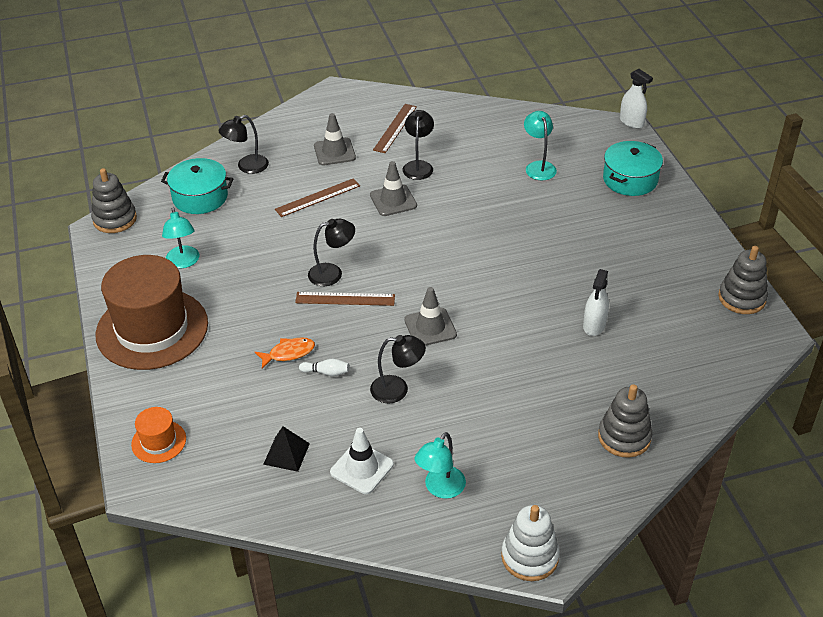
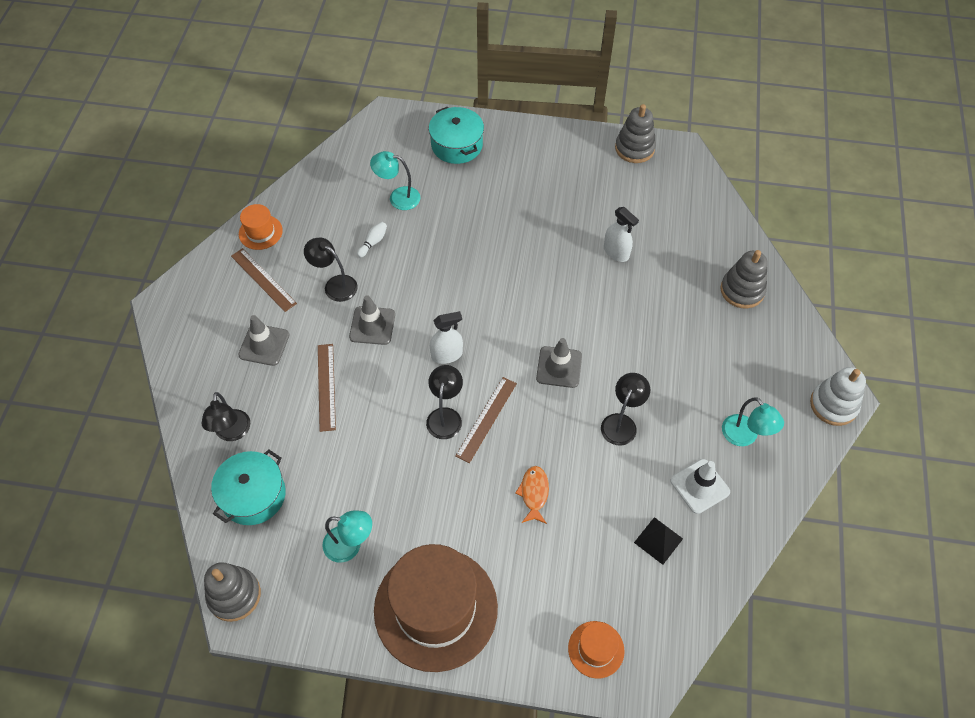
camera: 65 degrees left, 15 degrees up
(326, 372) = (574, 471): white bowling pin -> white bowling pin (373, 242)
(439, 109) = (260, 232): none -> orange hat
(631, 122) = (383, 107): white spray bottle -> white spray bottle (447, 355)

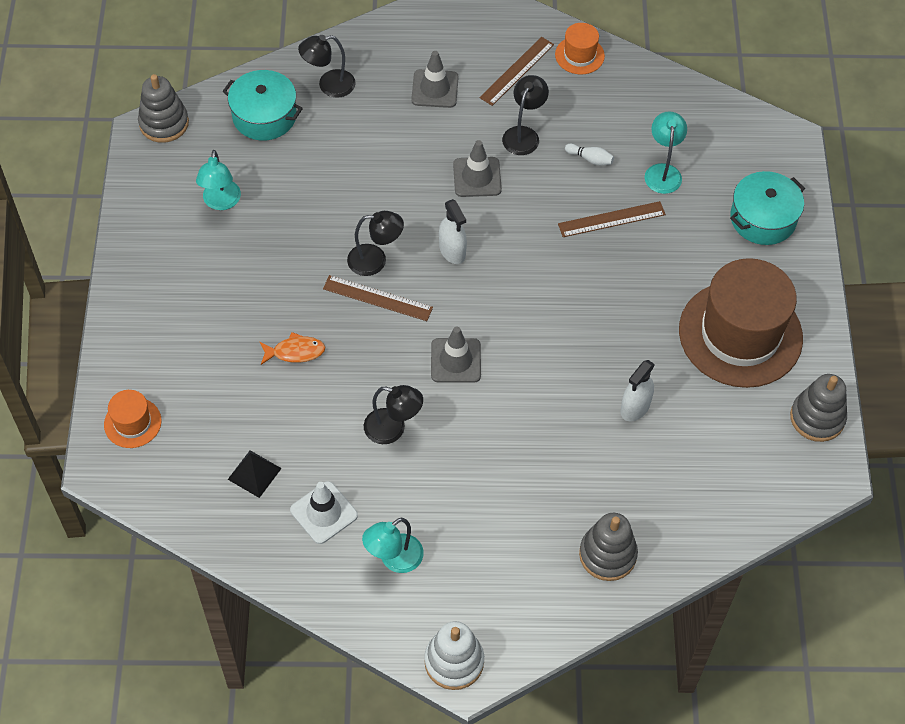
camera: 80 degrees right, 0 degrees up
(326, 386) = (394, 150): brown ruler -> brown ruler (611, 219)
(435, 608) = (164, 281): brown hat -> brown hat (740, 334)

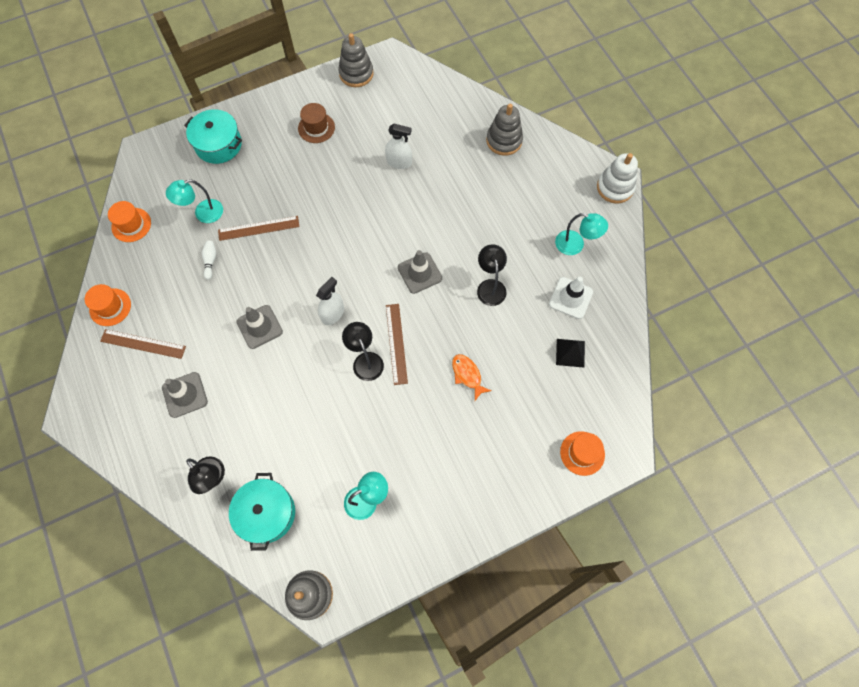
camera: 115 degrees left, 10 degrees up
(523, 134) = (205, 313): black lamp -> none
(611, 219) = (258, 228): brown ruler -> brown ruler turned 60 degrees counterclockwise
(681, 101) = (131, 225): none -> orange hat
(740, 334) = (316, 128): brown hat -> brown hat, size x0.44

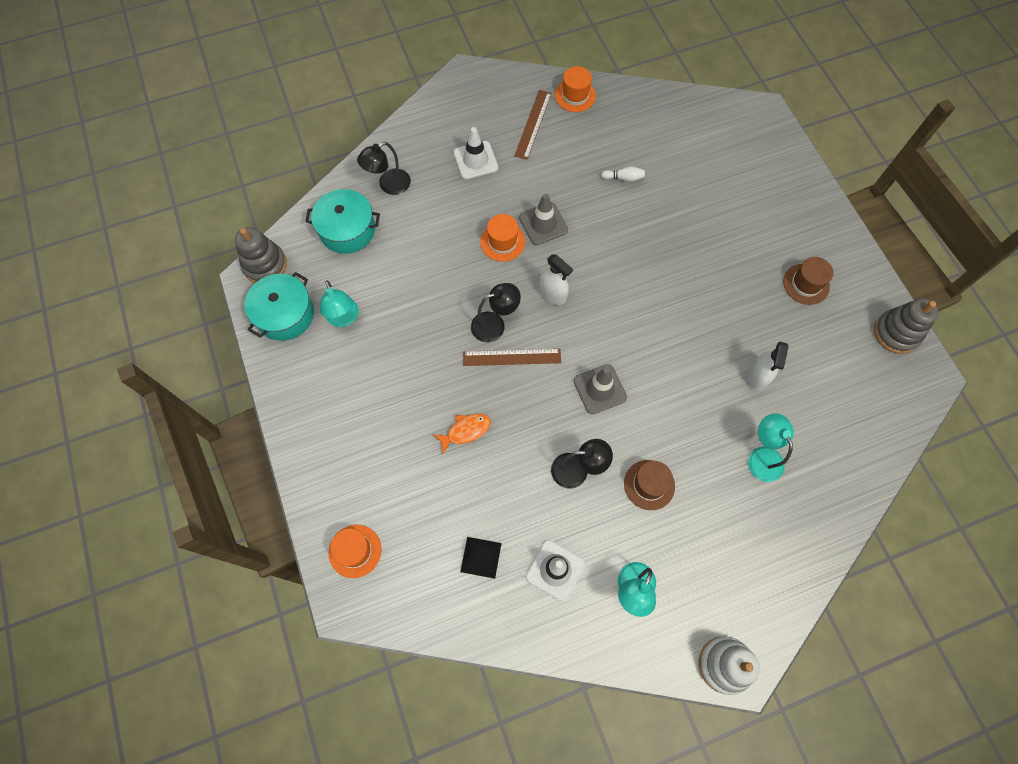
camera: 95 degrees right, 0 degrees up
(131, 225) = (669, 107): orange hat -> orange hat (502, 242)
(185, 395) = (475, 160): grey traffic cone -> white traffic cone
(203, 213) = (683, 170): turquoise lamp -> turquoise lamp (762, 456)
(218, 144) = (775, 182): turquoise pot -> turquoise pot (285, 314)
(258, 228) = (663, 223): brown ruler -> none
(495, 236) = (649, 485): none -> brown hat
(504, 141) = (799, 515): grey stacking toy -> none

